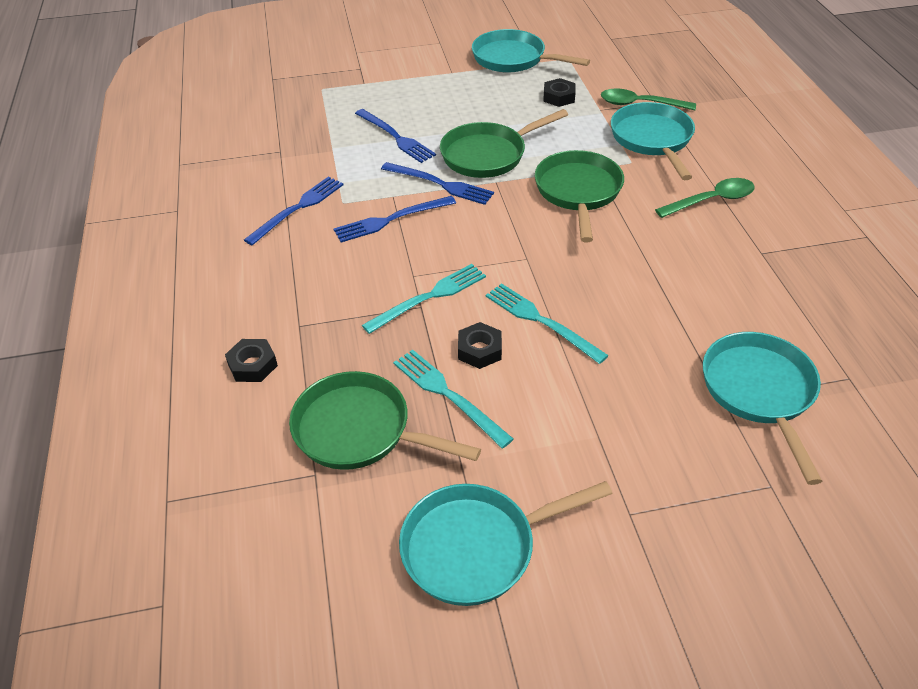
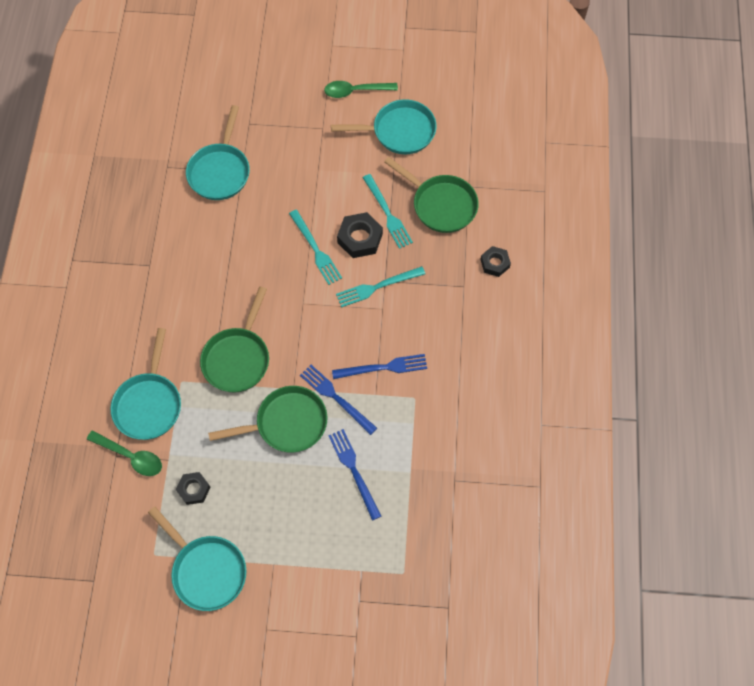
camera: 165 degrees left, 20 degrees up
(298, 208) = (449, 400): blue fork -> none
(479, 350) = (360, 238): black nut -> black nut, size x1.54
(711, 201) = (149, 322): green spoon -> green spoon (356, 91)

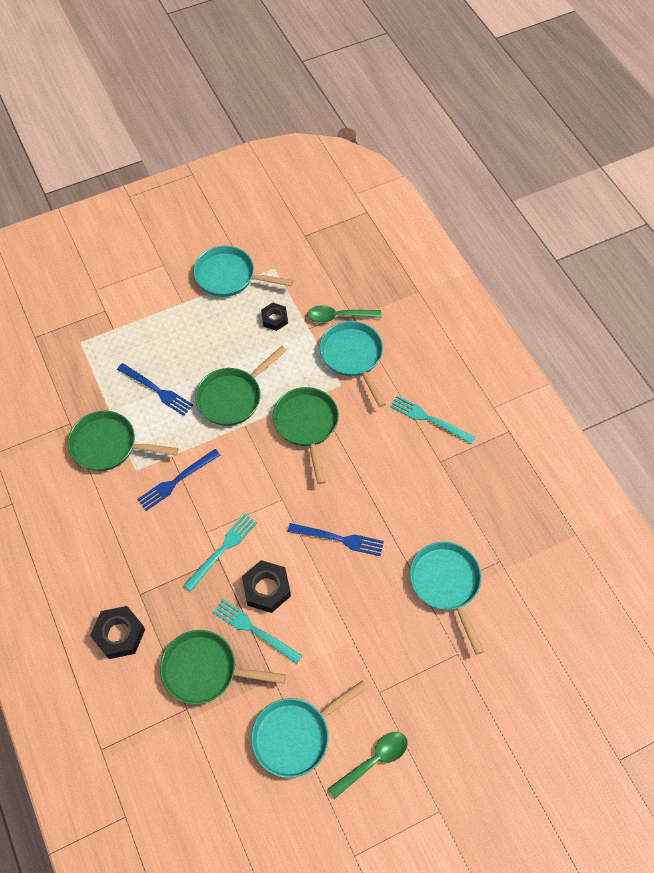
camera: 150 degrees right, 5 degrees down
(315, 249) = (302, 555): turquoise fork -> turquoise fork (429, 419)
(336, 398) = (204, 436): blue fork -> blue fork (339, 539)
(428, 436) = (109, 445): none -> green pan
(495, 263) = (119, 634): black nut -> black nut, size x1.54

